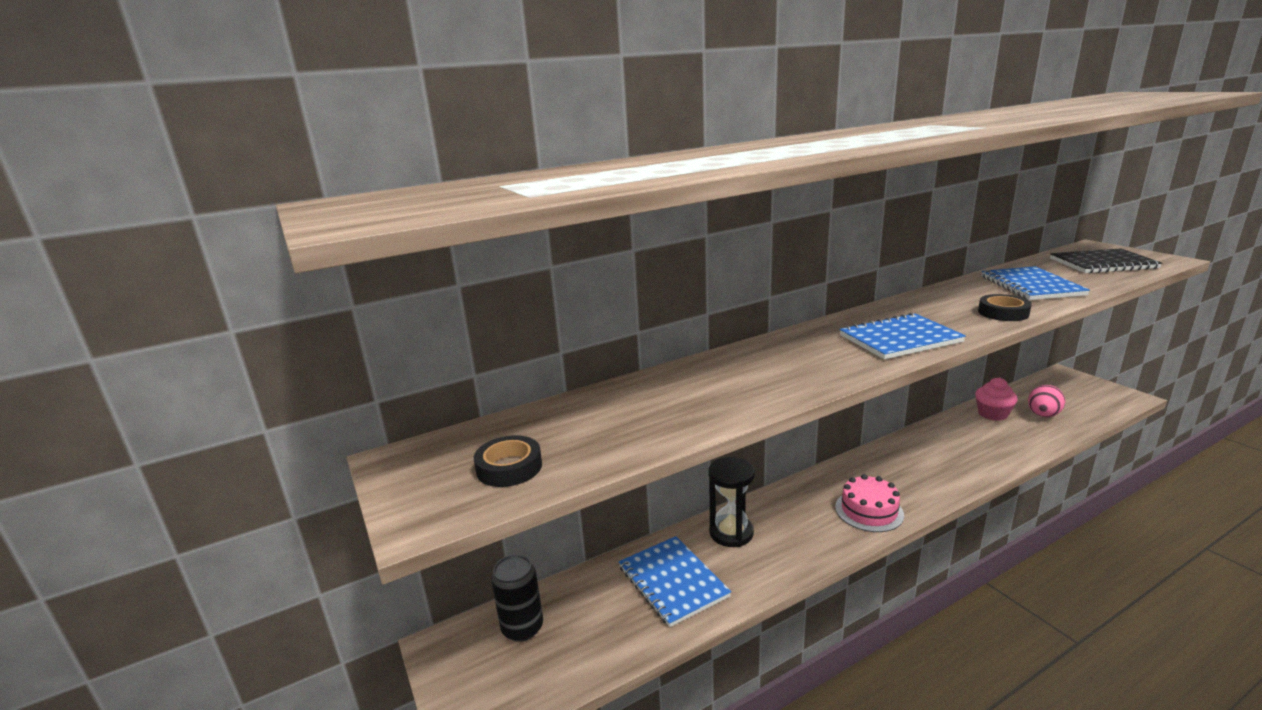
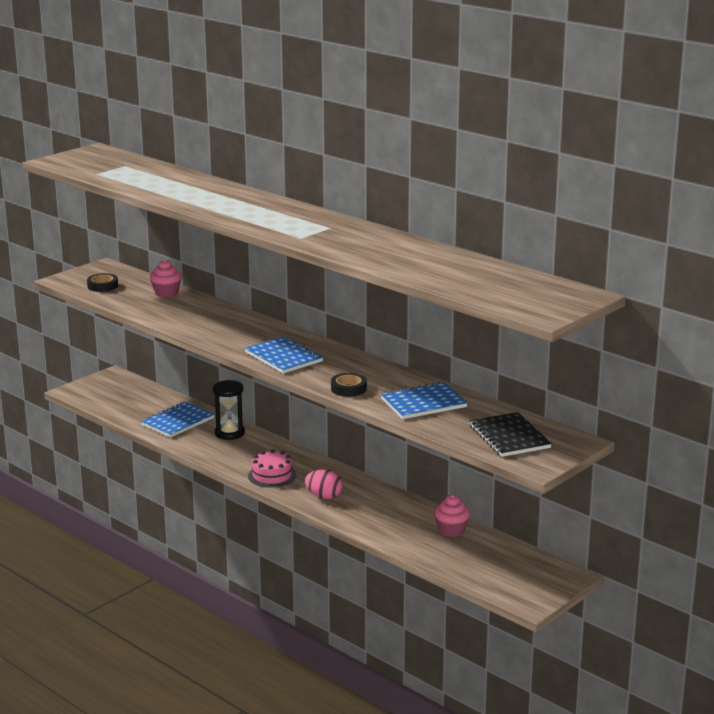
camera: 70 degrees right, 0 degrees up
(522, 628) = (130, 390): black can -> none
(597, 405) = (166, 293): none -> pink cupcake
(1043, 415) = (462, 553): pink egg -> pink egg (324, 497)

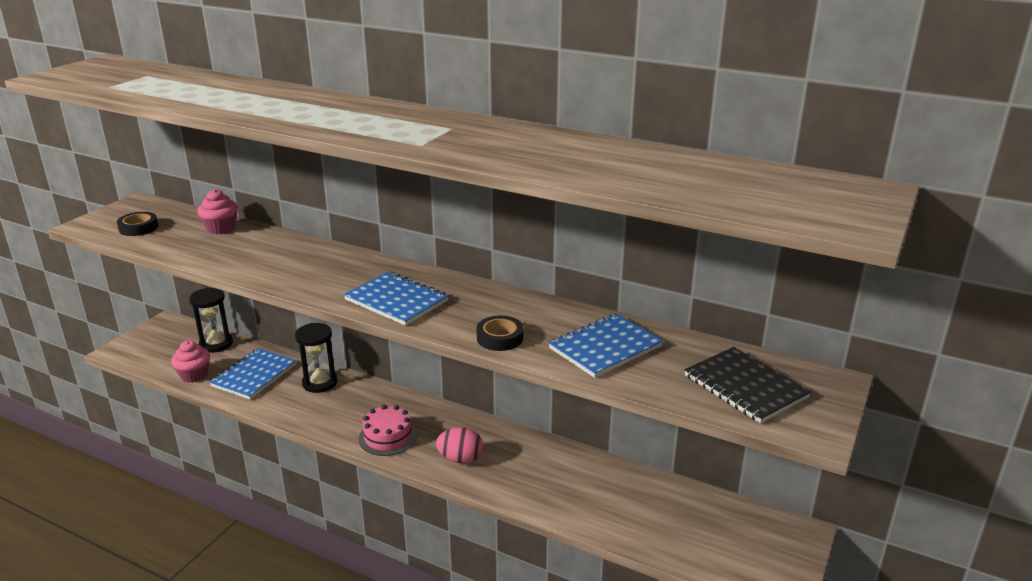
camera: 15 degrees left, 5 degrees up
(152, 395) = (216, 344): none -> black hourglass
(451, 530) = (629, 485): pink cupcake -> pink cupcake (194, 375)

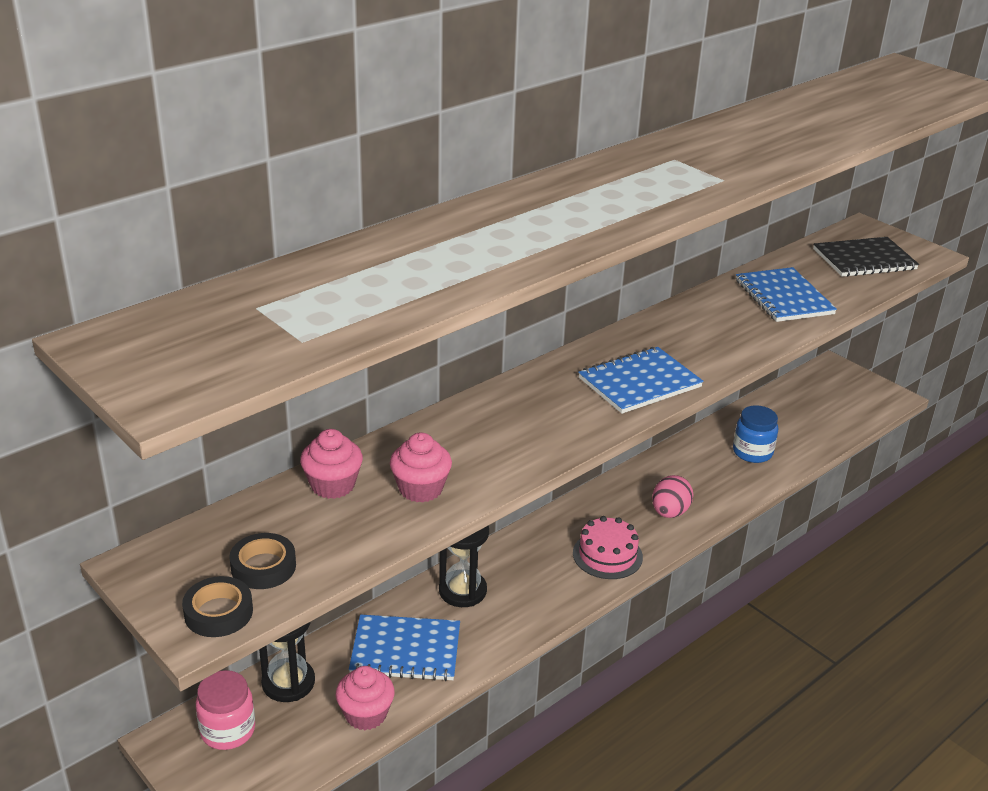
camera: 70 degrees left, 5 degrees up
(174, 336) = (228, 730): none -> pink jar
(224, 251) = (420, 489): none -> pink cupcake
(254, 375) = (405, 650): blue notebook -> blue notebook turned 45 degrees counterclockwise
(500, 338) = (747, 341): black tape -> black tape (218, 612)
(585, 494) = (752, 452): none -> blue jar

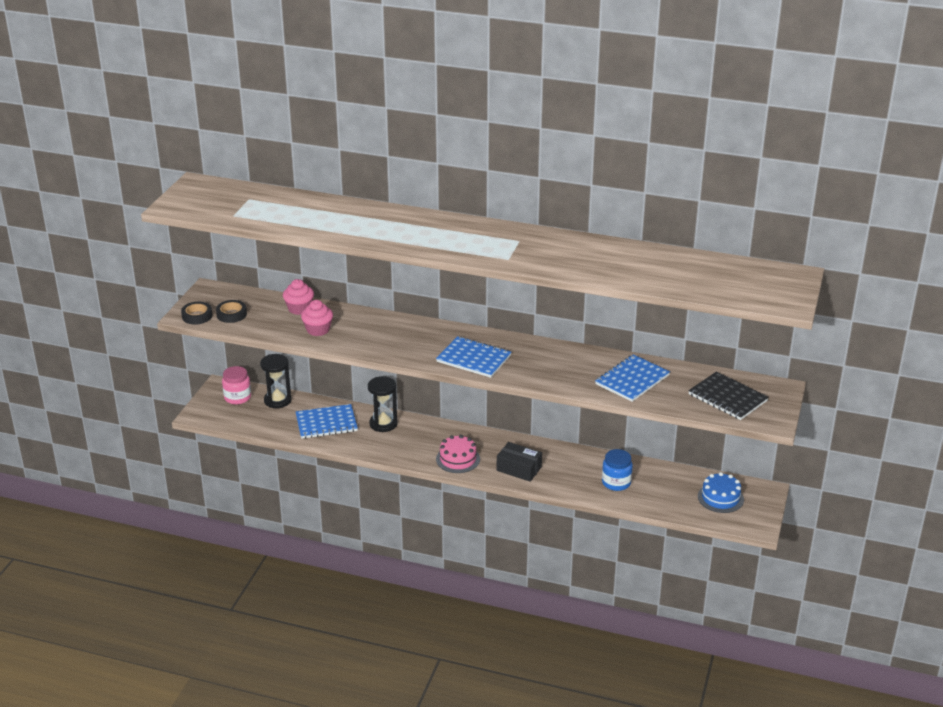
camera: 60 degrees right, 0 degrees up
(366, 714) = (277, 428): pink cupcake -> none
(405, 650) = (326, 423): blue notebook -> blue notebook turned 75 degrees counterclockwise
(669, 512) = (519, 469): pink egg -> black box
(828, 398) = (720, 498): none -> blue cake

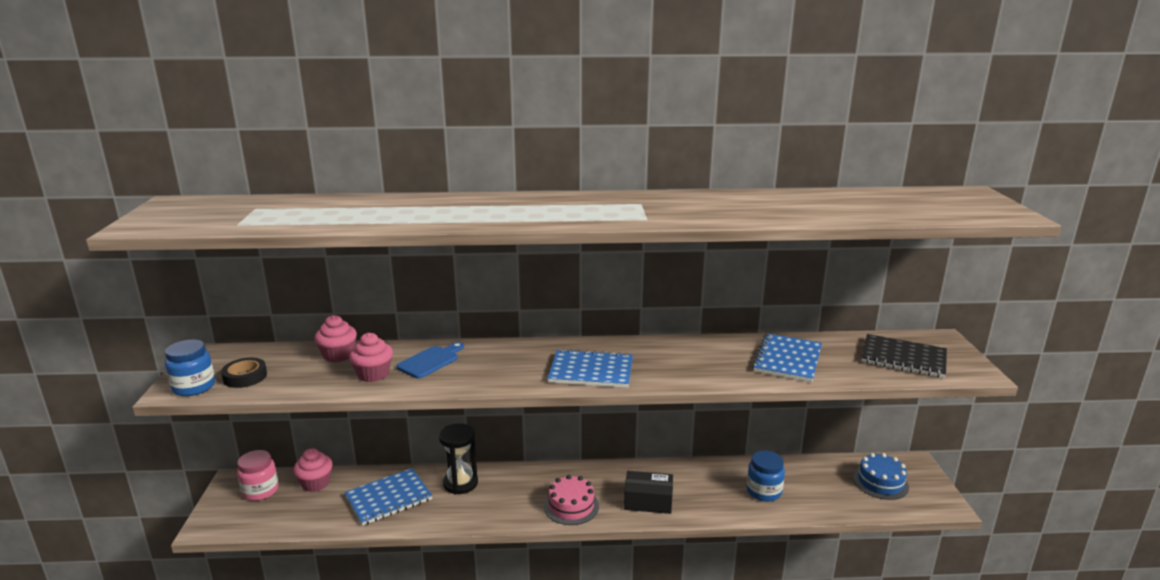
camera: 20 degrees left, 10 degrees down
(197, 316) = (194, 387): black tape -> blue jar
(277, 400) = (315, 483): black hourglass -> pink cupcake
(362, 327) = (430, 361): none -> blue cutting board

